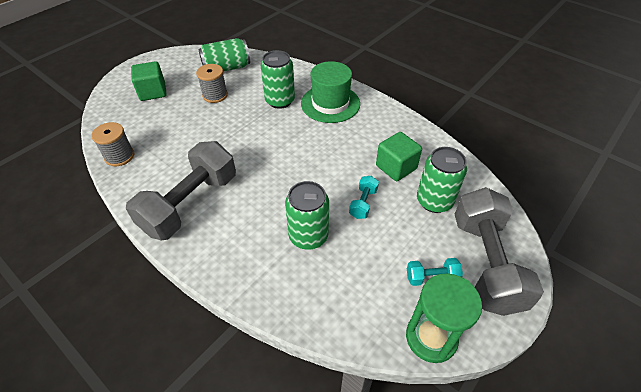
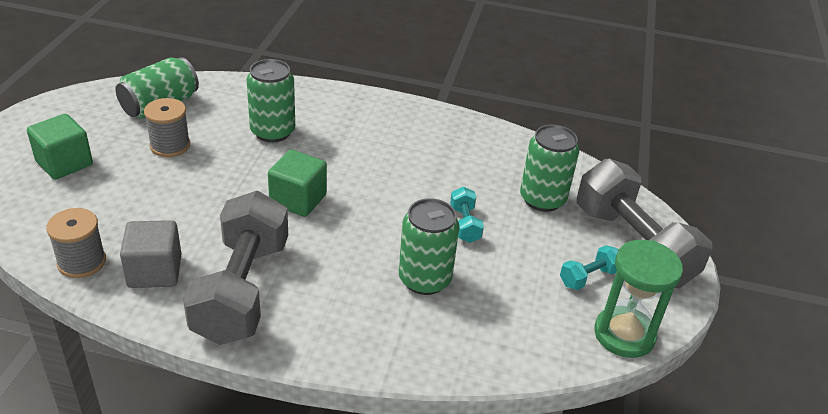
camera: 30 degrees left, 10 degrees down
(152, 175) = (155, 271): none -> grey cube
(330, 103) = (344, 120): green hat -> none
(396, 167) = (476, 174): green cube -> green cube (298, 199)

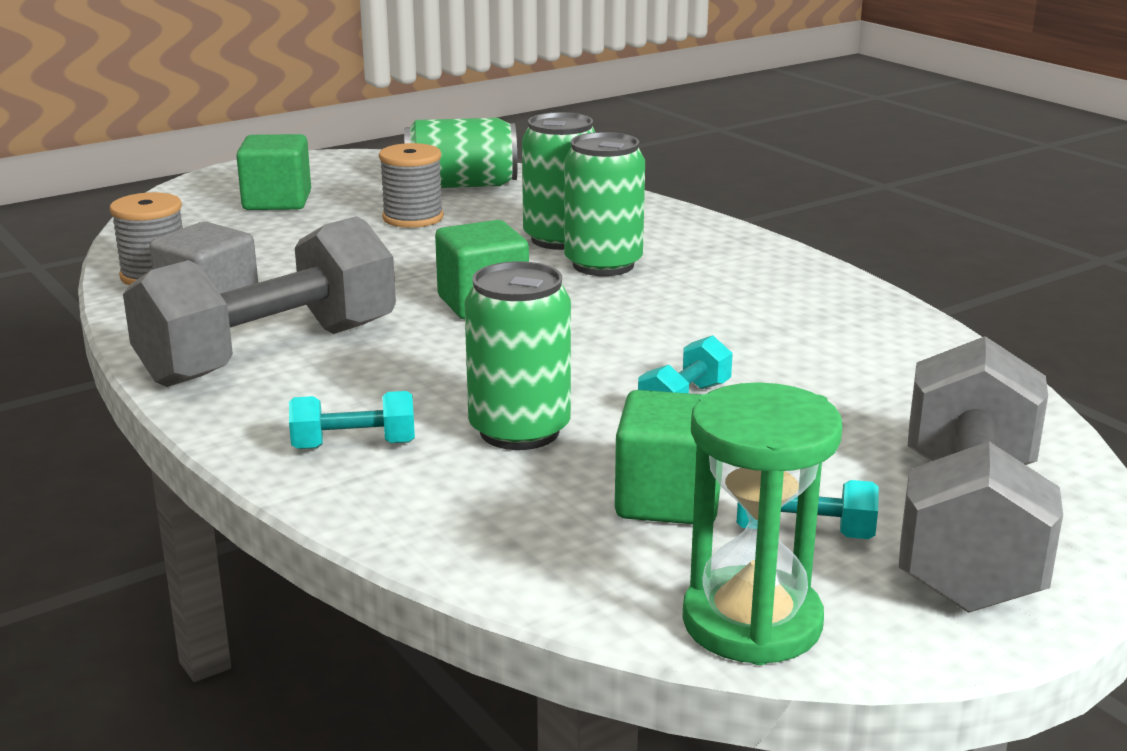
camera: 45 degrees right, 15 degrees down
(369, 329) = (354, 445): none -> turquoise dumbbell
(527, 287) = (668, 500): none -> green cube
(542, 199) = (875, 420): green can -> green can (603, 265)

